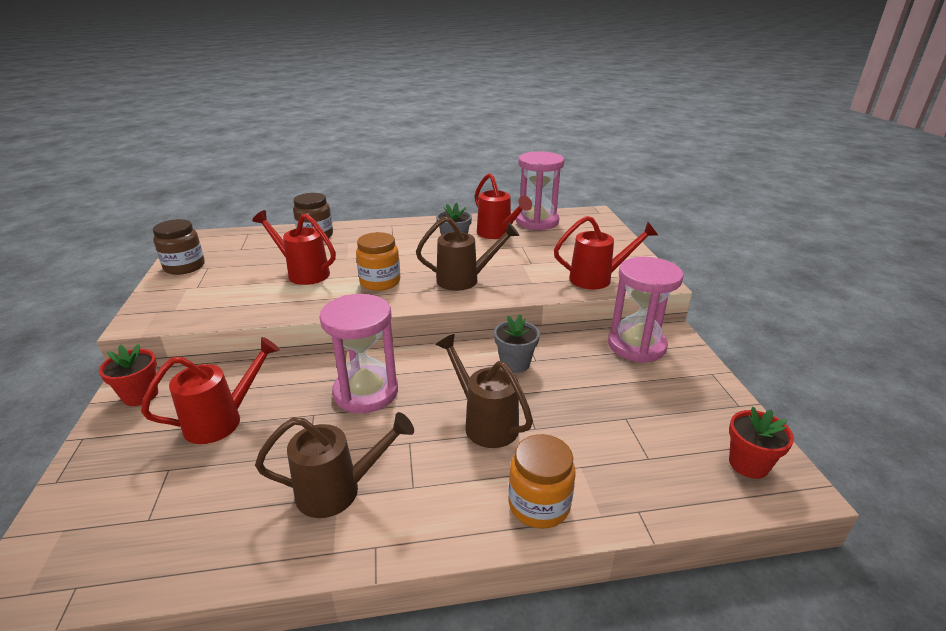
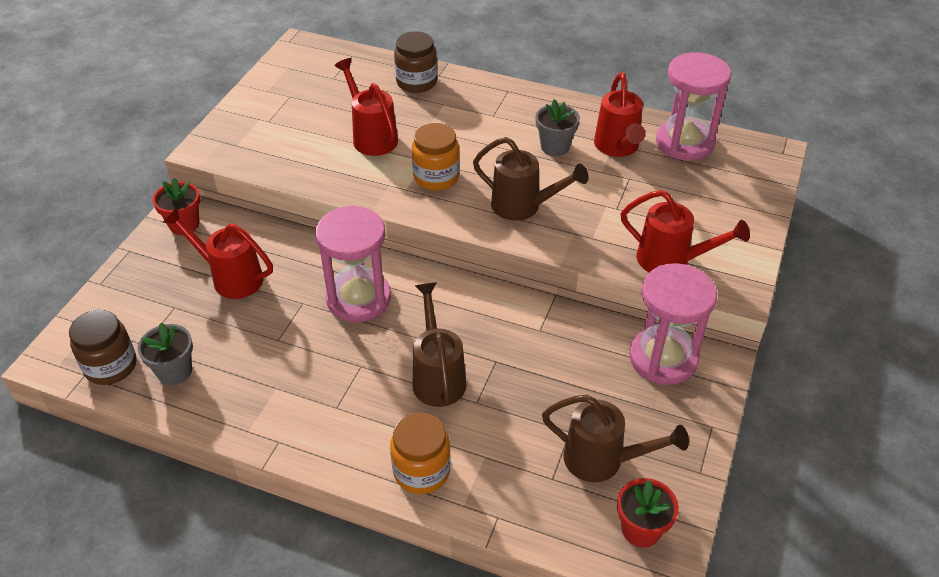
camera: 30 degrees right, 15 degrees up
(184, 267) = (270, 88): brown jar -> brown jar (111, 366)
(222, 420) = (231, 277): red watering can -> red watering can turned 150 degrees counterclockwise
(338, 490) = (280, 383): brown watering can -> brown watering can (602, 460)
(515, 363) = (516, 325): grey flower pot -> grey flower pot (174, 371)

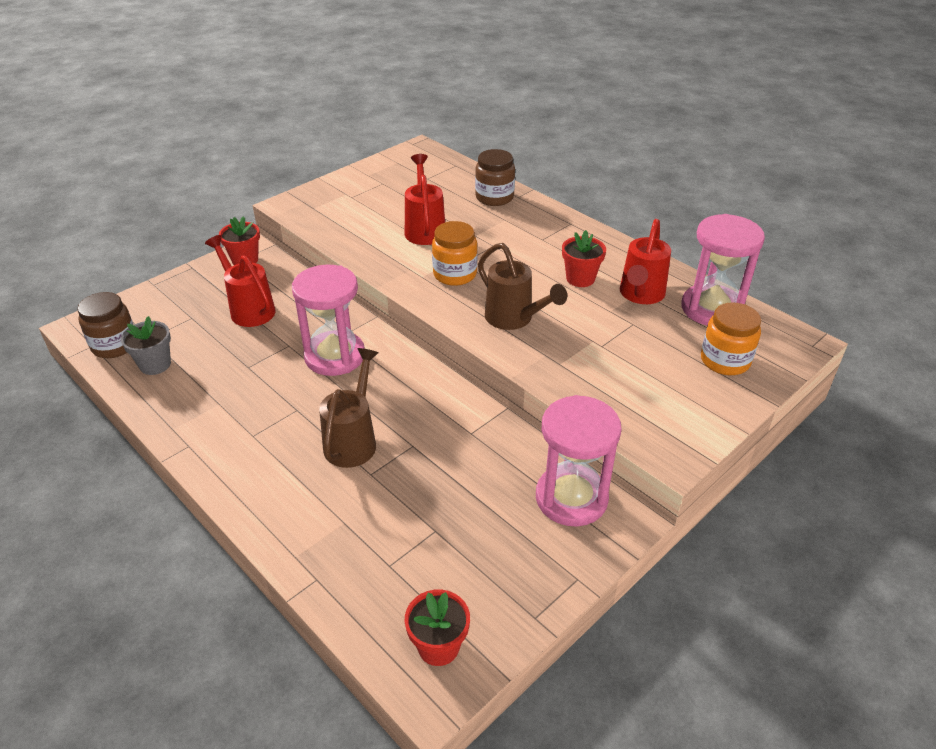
camera: 25 degrees right, 5 degrees down
(421, 471) = (281, 513): orange jar -> orange jar (725, 361)
(555, 147) = (580, 278): grey flower pot -> red flower pot
(602, 460) = (447, 567): brown watering can -> none
(670, 260) = (622, 406): red watering can -> none

